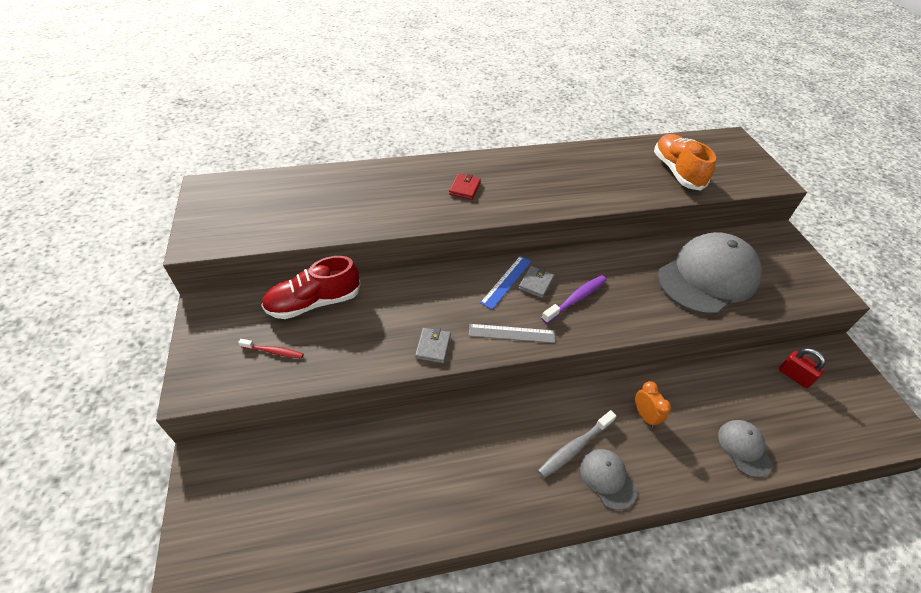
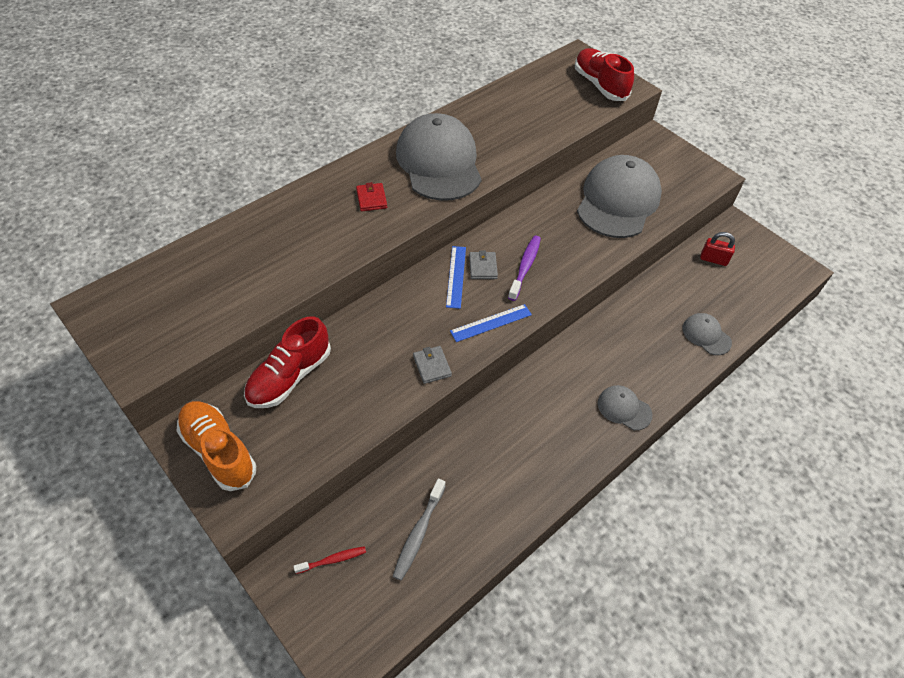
camera: 30 degrees left, 5 degrees up
(274, 351) = (287, 440): red toothbrush -> red toothbrush (333, 560)
(511, 333) = (491, 323): grey ruler -> blue ruler
(542, 181) = (439, 162): none -> grey cap
(574, 448) = (586, 397): grey toothbrush -> grey toothbrush (418, 533)
(644, 415) = (624, 344): orange clock -> none
(677, 171) = (550, 108): orange shoe -> orange shoe (219, 451)
(740, 168) = (600, 85): none -> red shoe

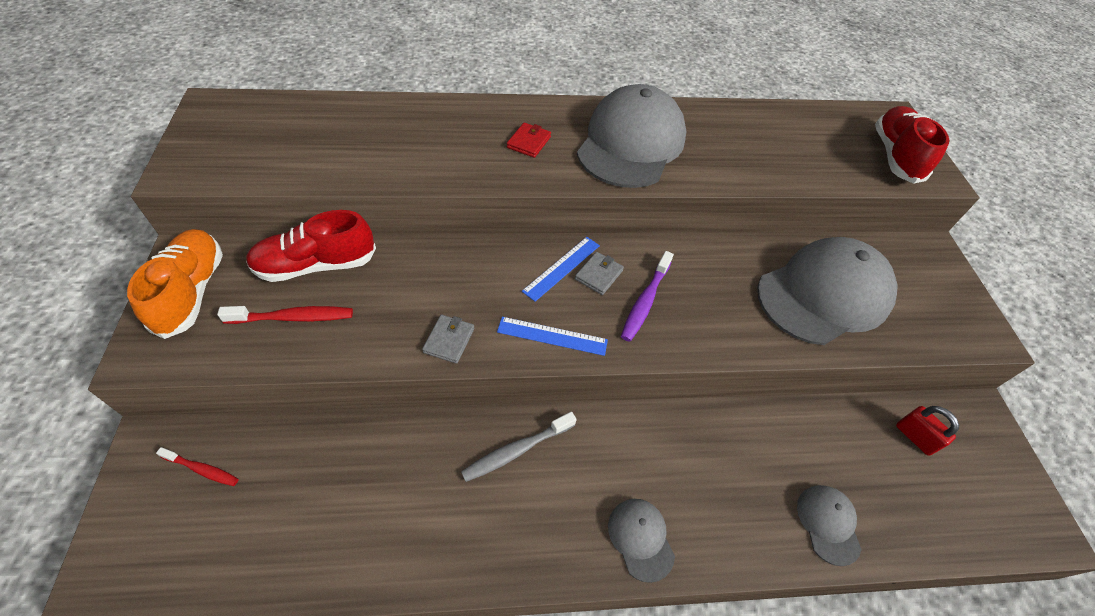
camera: 35 degrees right, 0 degrees up
(314, 419) = (293, 317): none -> red toothbrush
(418, 533) = (297, 506): grey toothbrush -> grey toothbrush (516, 450)
(525, 267) = (645, 301): purple toothbrush -> purple toothbrush turned 150 degrees clockwise

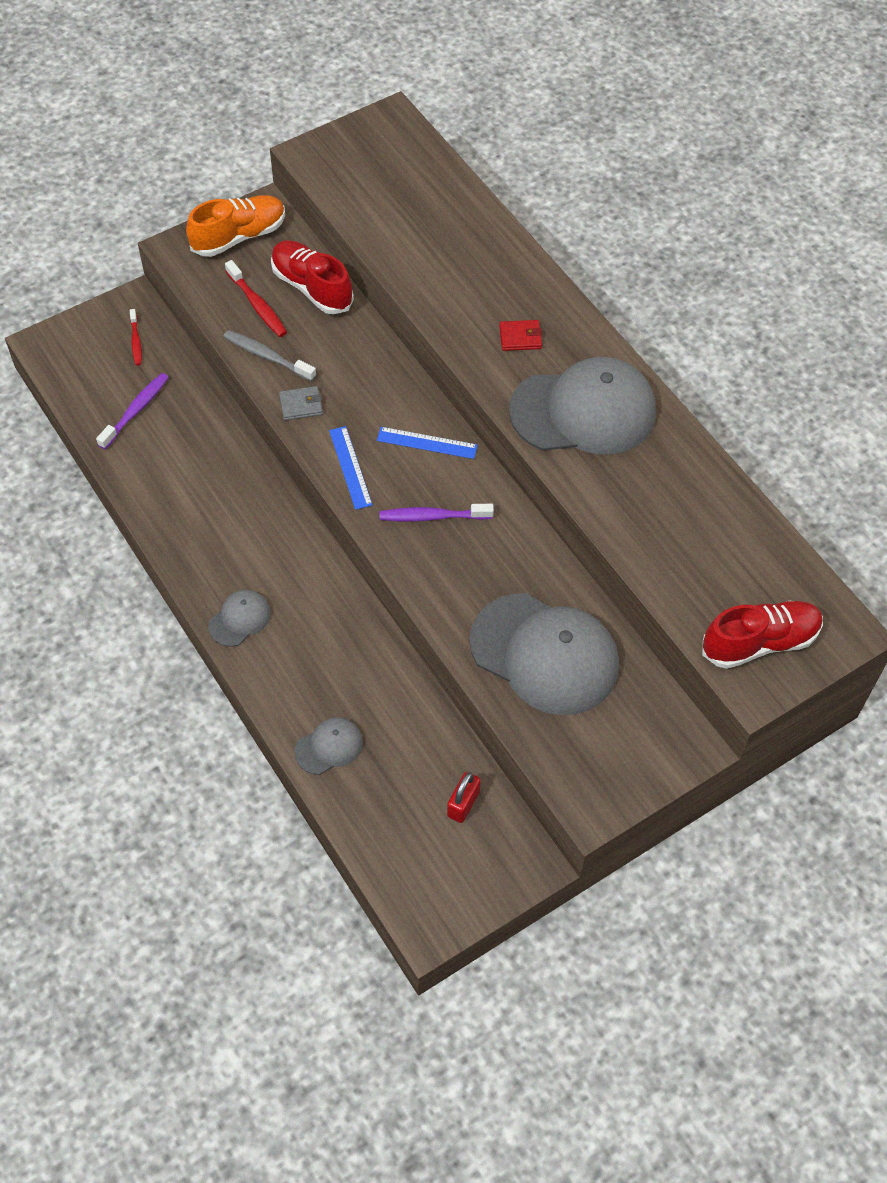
camera: 65 degrees right, 5 degrees up
(295, 517) = (136, 410): none -> purple toothbrush
(516, 450) = (260, 510): grey toothbrush -> grey toothbrush (267, 356)
(598, 275) = (438, 472): grey wallet -> none

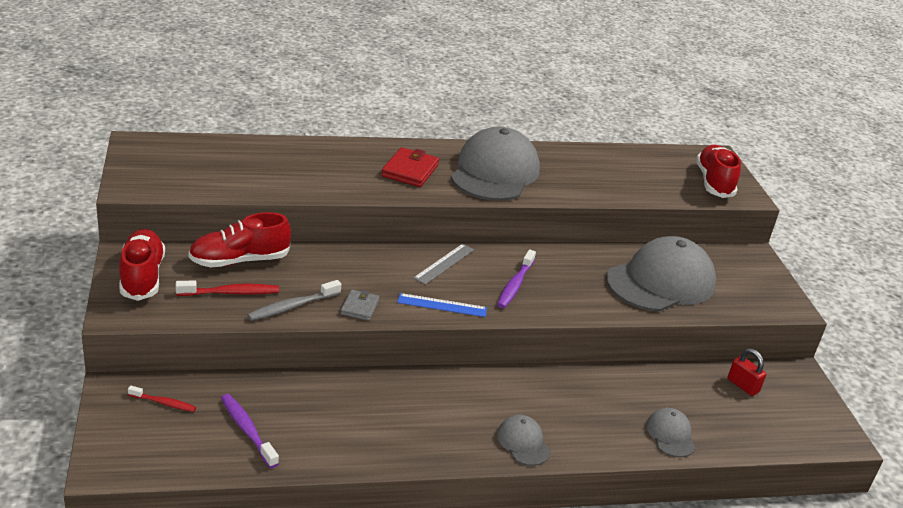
camera: 70 degrees left, 25 degrees down
(239, 236) = (142, 276): orange shoe -> red shoe
(427, 443) = (444, 263): blue ruler -> grey ruler
(520, 337) = (410, 170): red wallet -> red wallet, size x1.61

